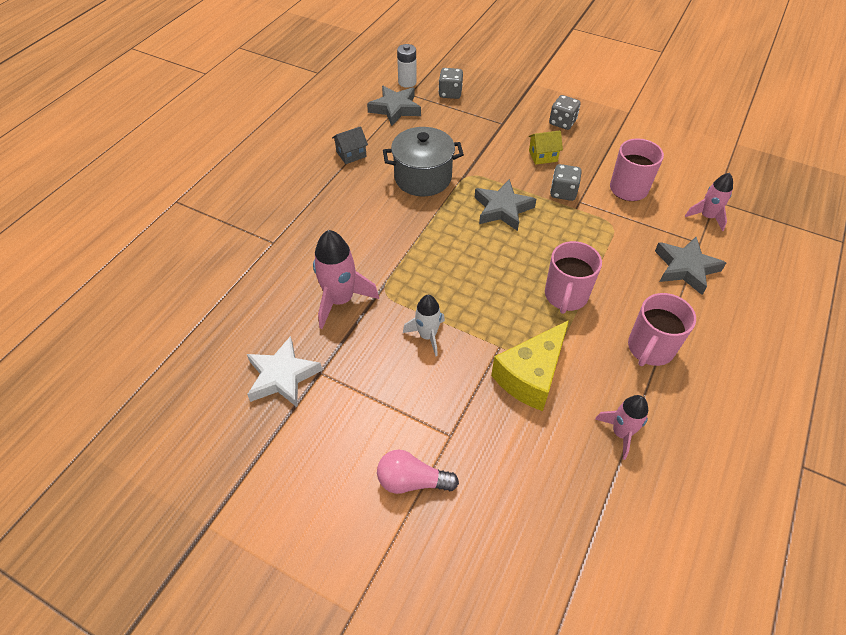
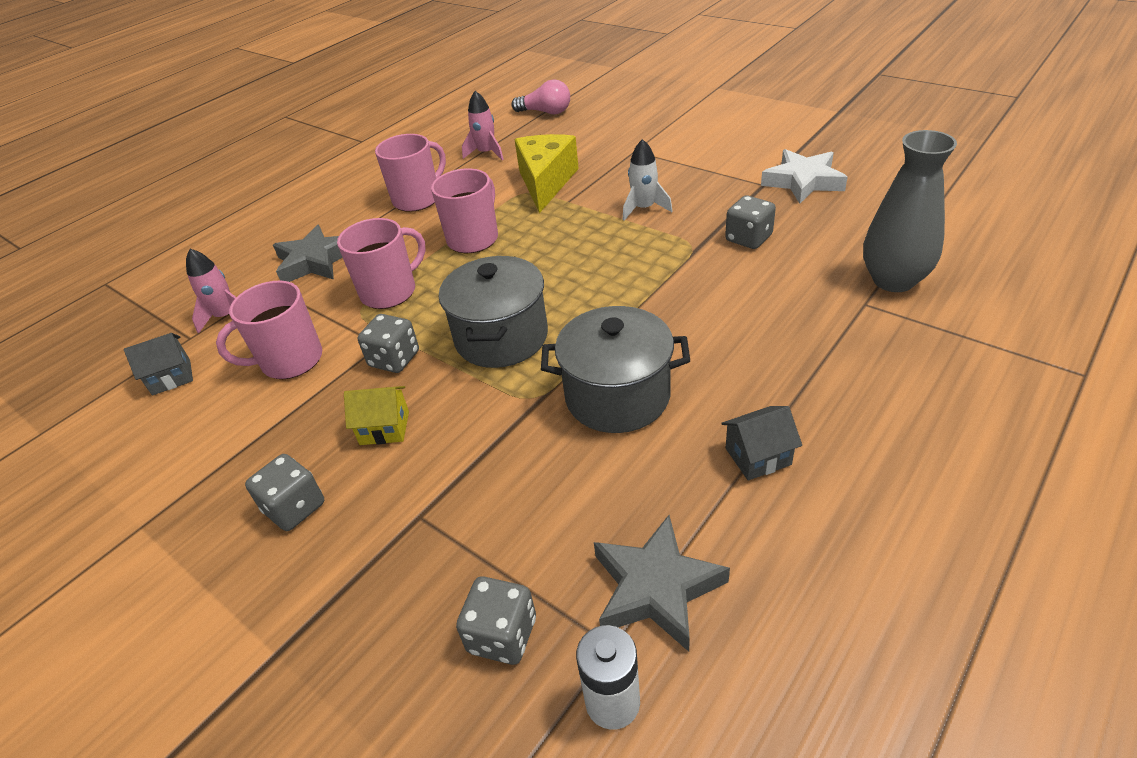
camera: 165 degrees left, 10 degrees down
(248, 261) = (893, 280): none -> grey vase
(340, 300) = (748, 238): pink rocket -> grey dice
(412, 481) = (671, 130): pink light bulb -> pink light bulb (546, 112)
(502, 209) = (501, 337): grey star -> grey pot
(531, 375) = (546, 182): yellow cheese -> yellow cheese turned 45 degrees counterclockwise
(601, 241) = (390, 292): none -> pink mug
(696, 175) = (171, 377): none -> grey house

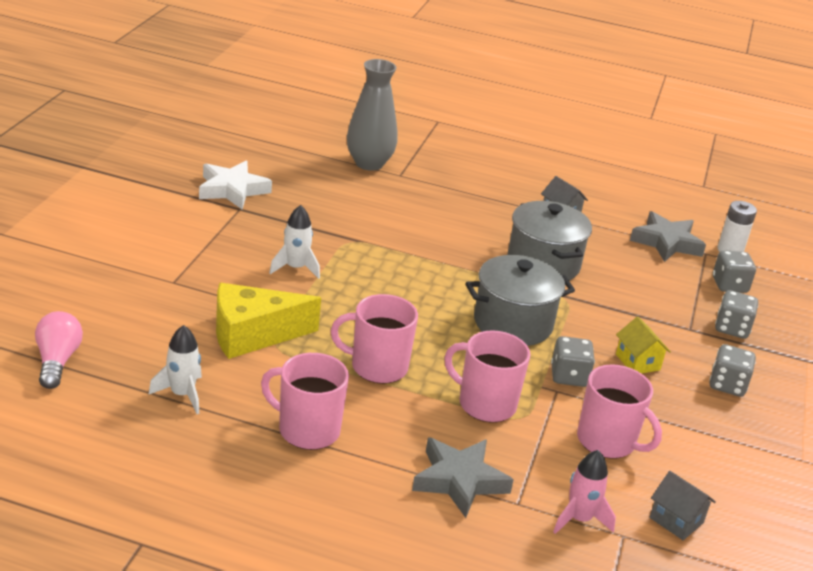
camera: 120 degrees left, 10 degrees down
(486, 153) = (182, 394): pink rocket -> white rocket
(748, 238) = (332, 216): grey dice -> grey dice (732, 328)

